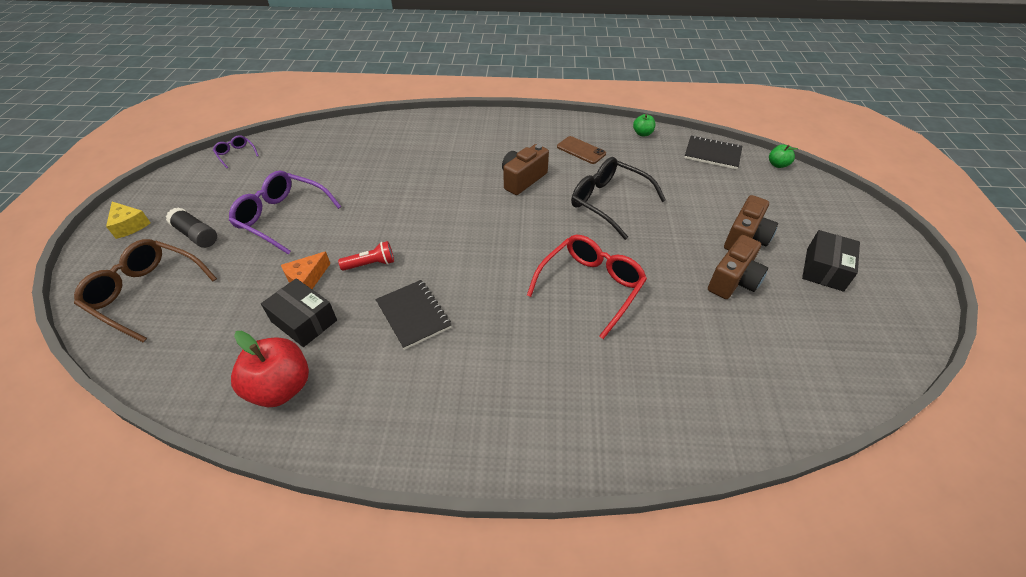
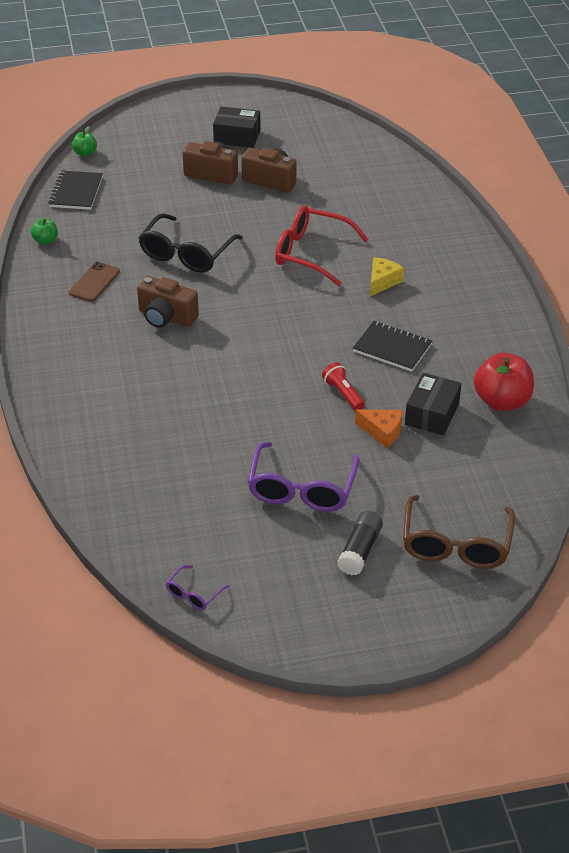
camera: 105 degrees left, 5 degrees down
(129, 225) = (370, 624): yellow cheese -> yellow cheese (382, 281)
(413, 315) = (392, 348): black notebook -> black notebook turned 75 degrees clockwise

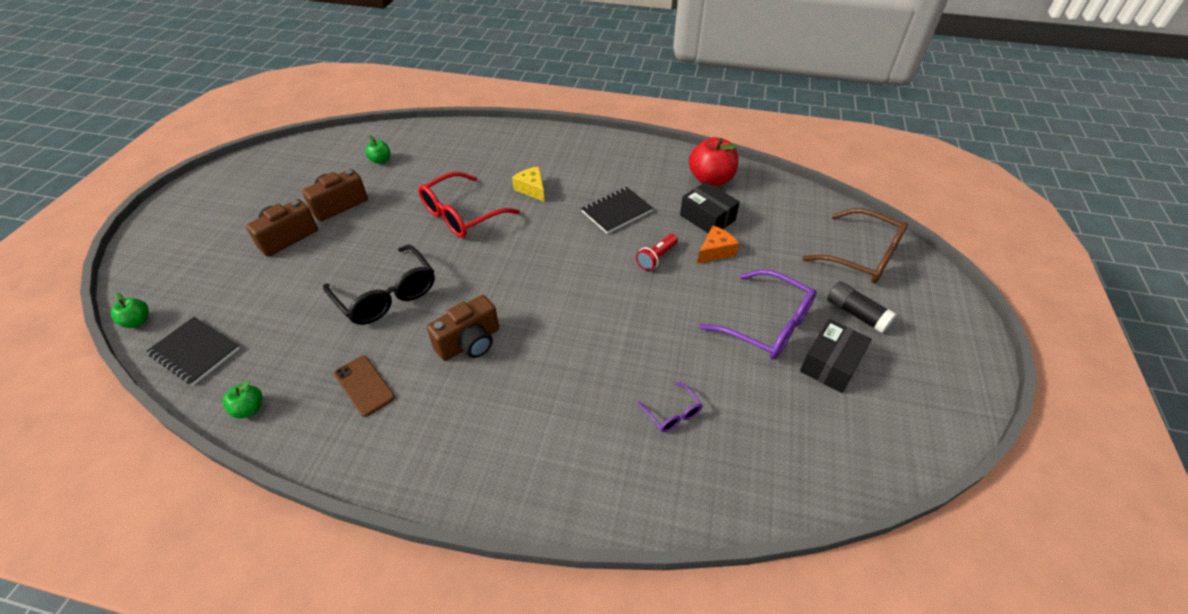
camera: 65 degrees left, 5 degrees up
(193, 594) = (891, 457): purple glasses -> purple glasses (673, 414)
(237, 137) = (253, 204): black box -> black box (830, 364)
(343, 394) = (656, 258): red flashlight -> red flashlight turned 45 degrees counterclockwise
(349, 174) = (381, 160): none -> green apple

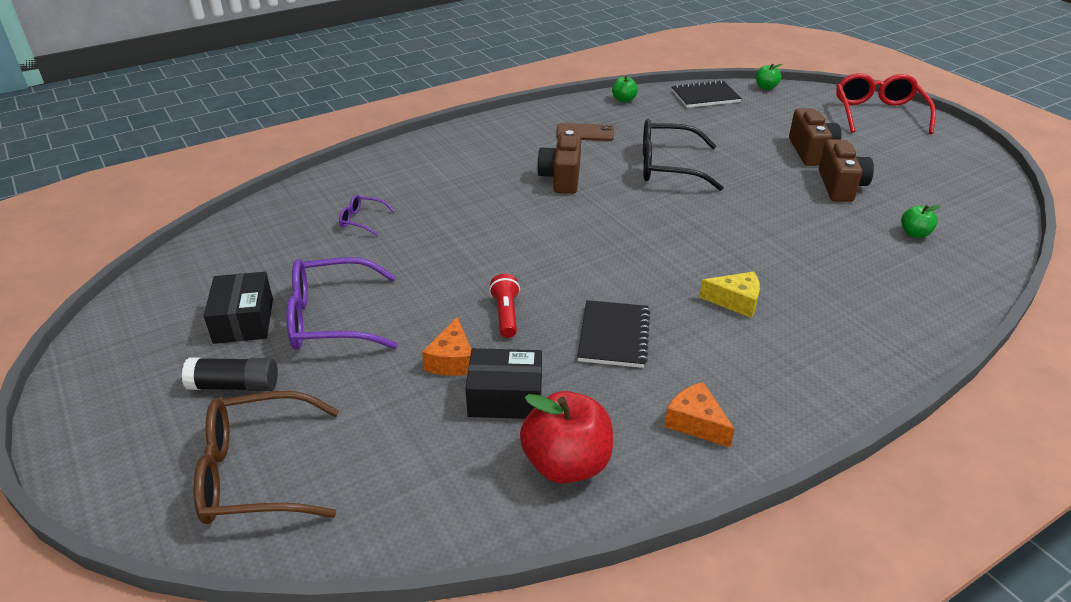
camera: 135 degrees right, 10 degrees down
(461, 215) = (740, 238): red glasses -> red glasses (878, 113)
(637, 161) = (695, 423): none -> orange cheese

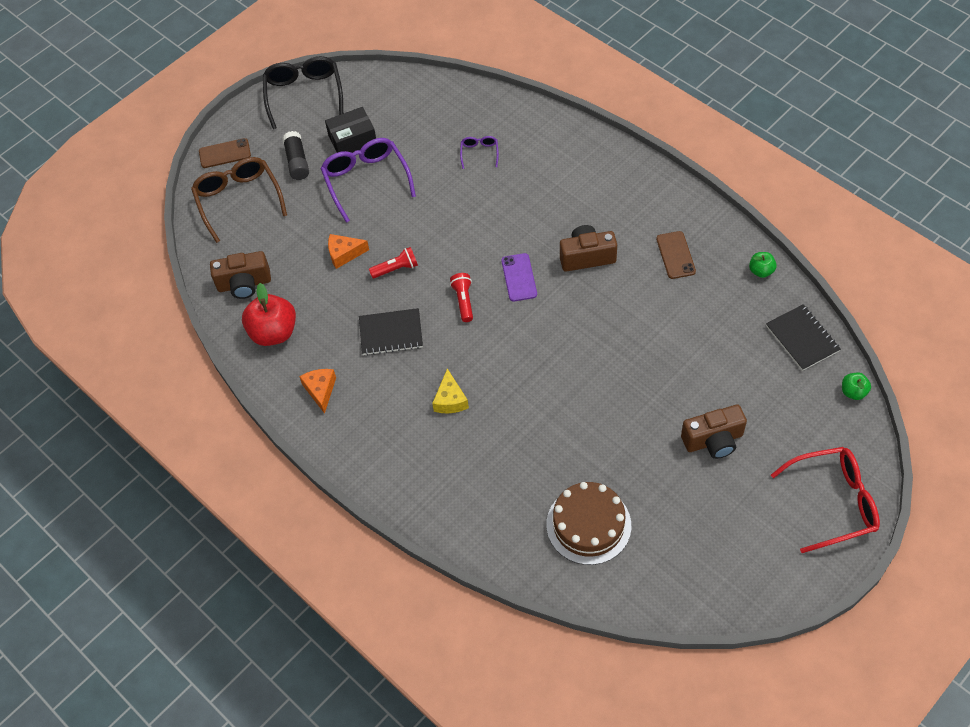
camera: 80 degrees right, 20 degrees up
(133, 478) = (225, 153): none -> brown phone
(505, 397) = (319, 290): black box -> none
(568, 223) = (519, 277): none -> purple phone
(585, 267) = (463, 301): none -> red flashlight
(667, 167) = (636, 328): black glasses -> black glasses (304, 94)
(695, 423) = (320, 390): orange cheese -> orange cheese turned 45 degrees counterclockwise
(840, 186) = (653, 467): brown camera -> brown camera (244, 284)
(914, 233) = (588, 525): green apple -> brown cake

